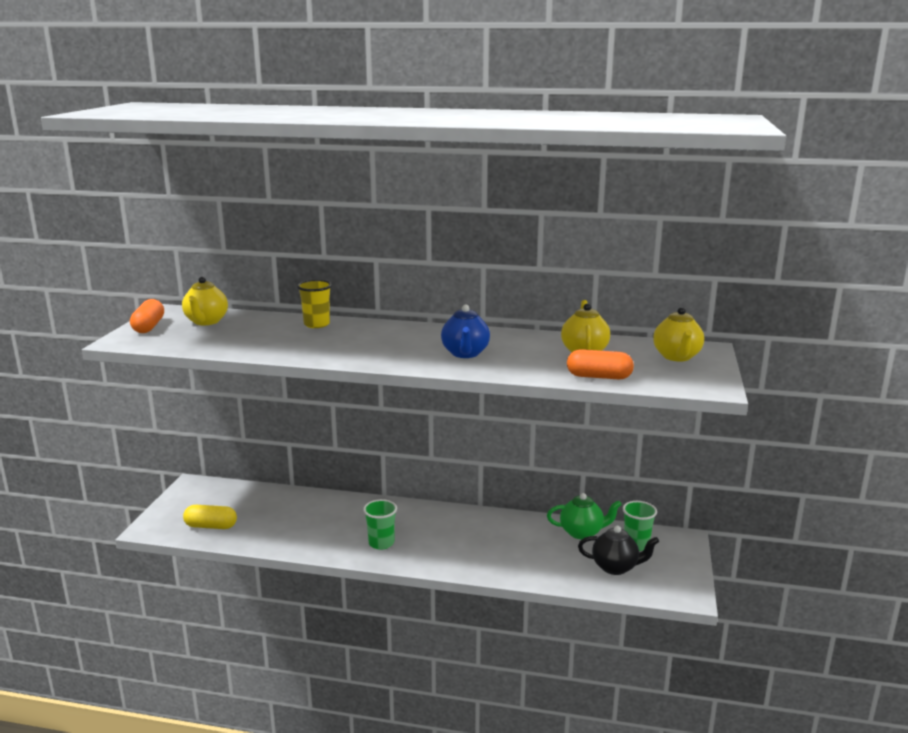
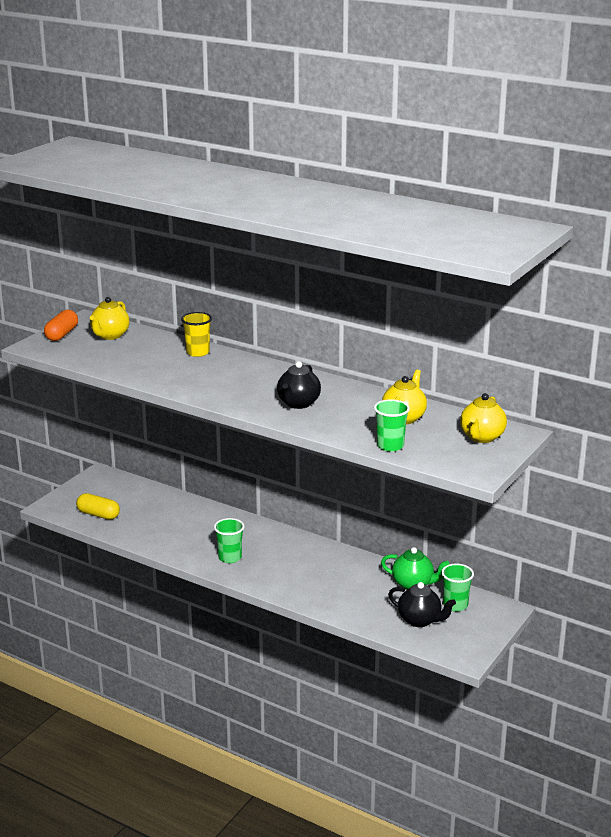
camera: 20 degrees right, 5 degrees up
(465, 353) = (298, 403): blue teapot -> black teapot
(599, 377) = (390, 446): orange capsule -> green cup

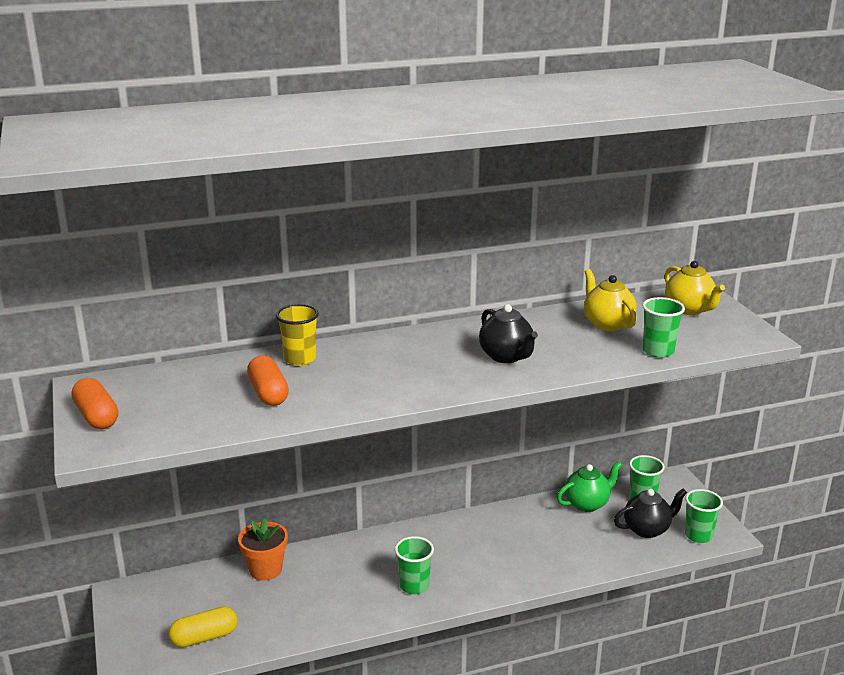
camera: 50 degrees left, 0 degrees up
(110, 335) = (161, 389): yellow teapot -> none
(147, 360) = (268, 393): none -> orange capsule
(177, 504) = (265, 569): none -> orange flower pot
(446, 645) = (698, 535): none -> green cup

